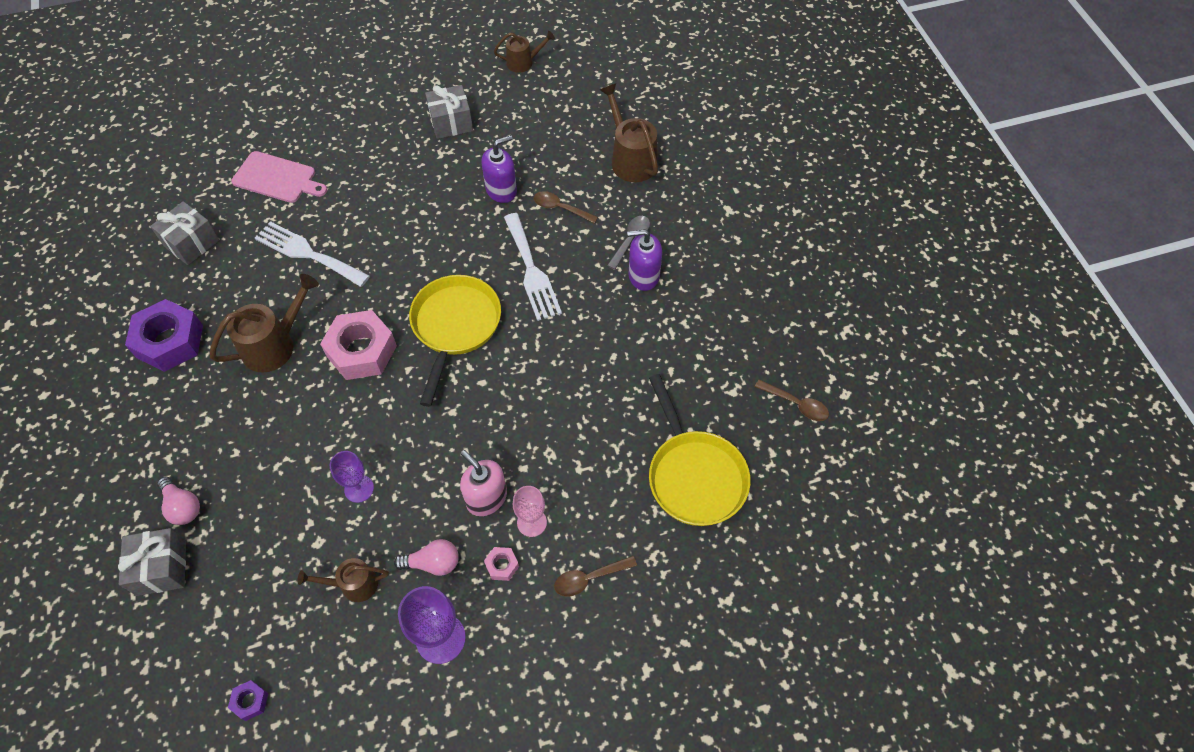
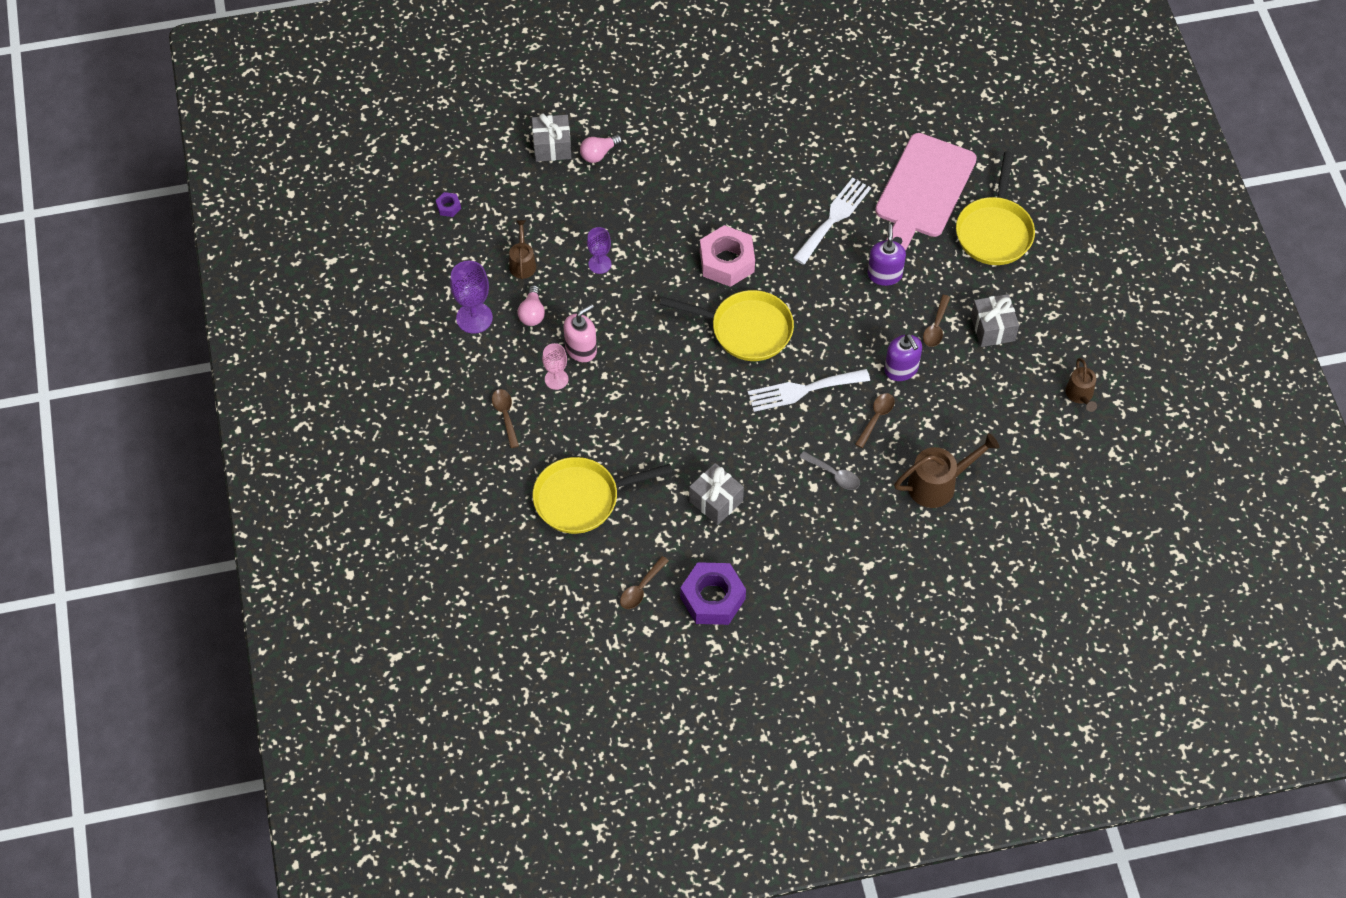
camera: 95 degrees right, 0 degrees up
(170, 341) = (748, 129): purple nut -> purple nut (712, 598)
(191, 243) = (850, 133): grey gift -> grey gift (716, 501)
(275, 344) = (739, 201): brown watering can -> none
(277, 178) = (923, 190): pink cutting board -> pink cutting board, size x1.62
(335, 122) = (994, 231): none -> yellow pan
(450, 165) = (936, 327): none -> brown spoon
(502, 565) = (524, 358): pink nut -> none
(643, 276) = (790, 481): purple soap dispenser -> purple soap dispenser (884, 274)

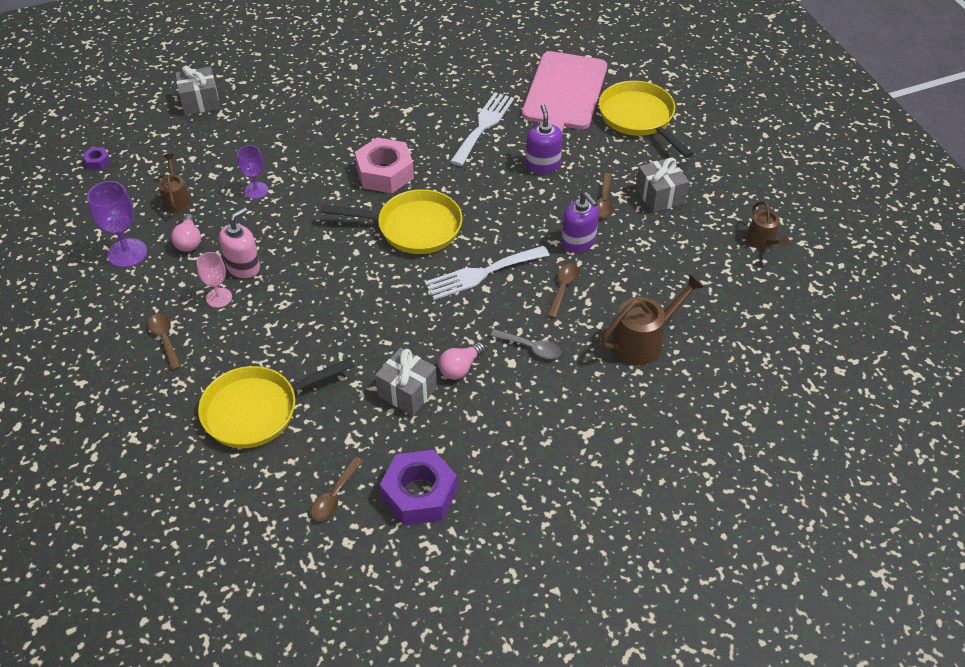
camera: 10 degrees left, 10 degrees down
(599, 154) = (247, 102): pink light bulb -> pink light bulb (460, 368)
(994, 231) = (639, 118): yellow pan -> yellow pan turned 150 degrees clockwise

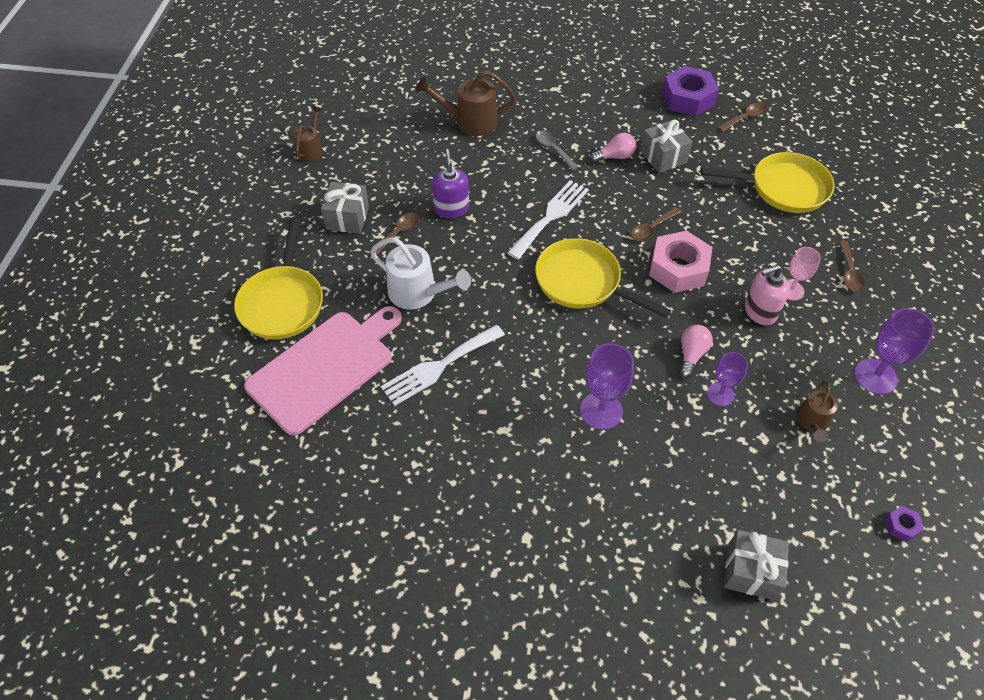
camera: 150 degrees left, 5 degrees up
(189, 241) = (808, 362): pink light bulb -> pink light bulb (691, 355)
(344, 145) = (601, 411): none -> purple goblet
(385, 173) = (576, 354): pink nut -> pink nut (678, 268)
(482, 273) = (550, 216): white fork -> white fork turned 60 degrees counterclockwise
(543, 165) = (418, 293): purple soap dispenser -> white watering can
(563, 288) = (495, 179): brown spoon -> brown spoon (651, 228)

